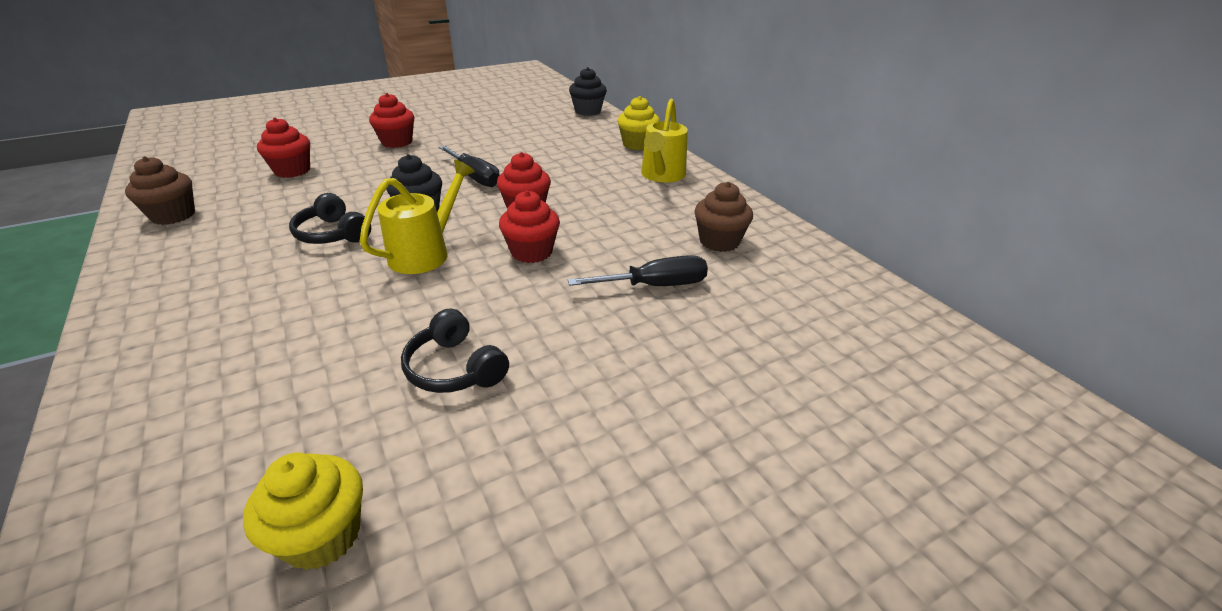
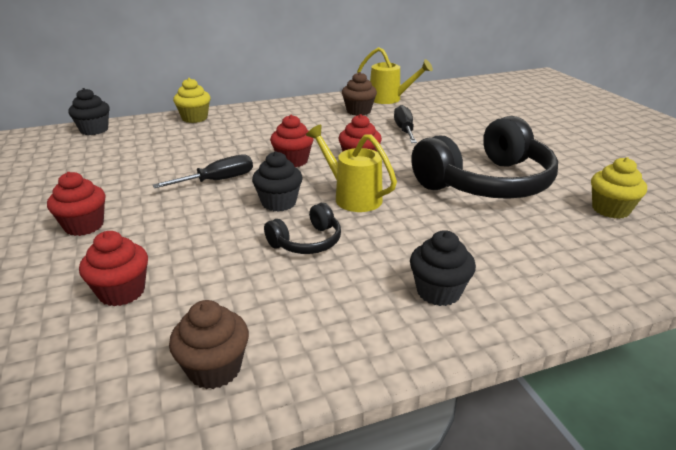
camera: 80 degrees left, 5 degrees down
(196, 316) = (438, 291): none -> black cupcake
(455, 368) = (486, 183): black headphones -> black headphones, size x2.18
(661, 176) = (260, 116): yellow watering can -> yellow watering can (389, 99)

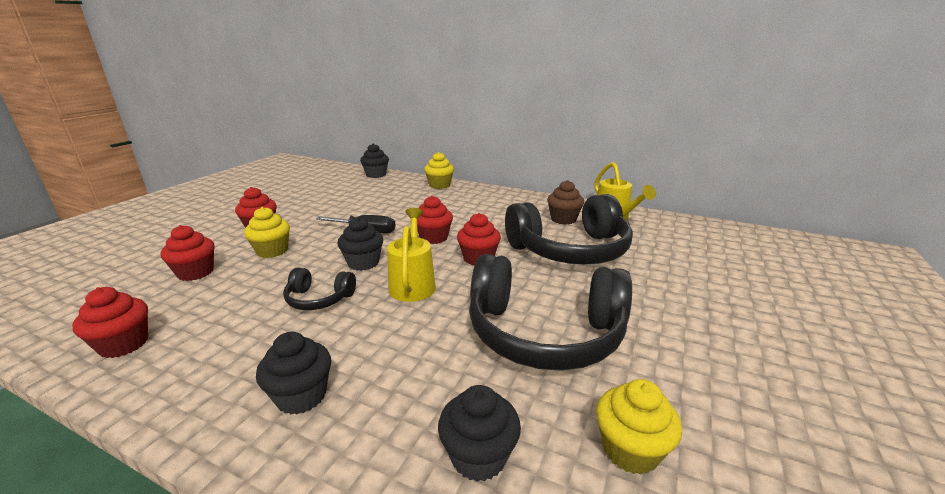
camera: 45 degrees right, 5 degrees down
(161, 236) = (272, 251): none -> yellow cupcake
(214, 369) = (124, 344): brown cupcake -> red cupcake
(404, 130) = (570, 250): black screwdriver -> black headphones
(572, 251) = (478, 456): none -> black cupcake

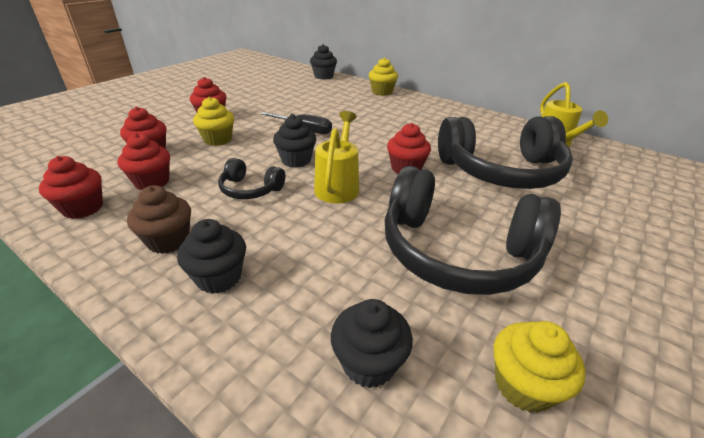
camera: 10 degrees right, 10 degrees up
(433, 238) = (366, 143): red cupcake -> red cupcake (152, 182)
(563, 219) = (500, 138): brown cupcake -> brown cupcake (168, 240)

